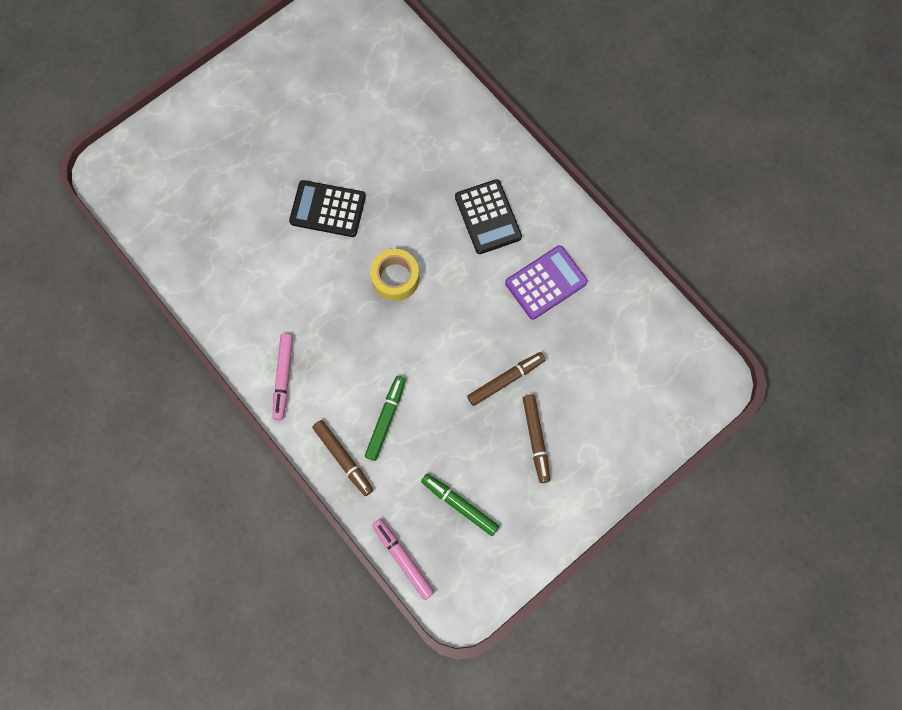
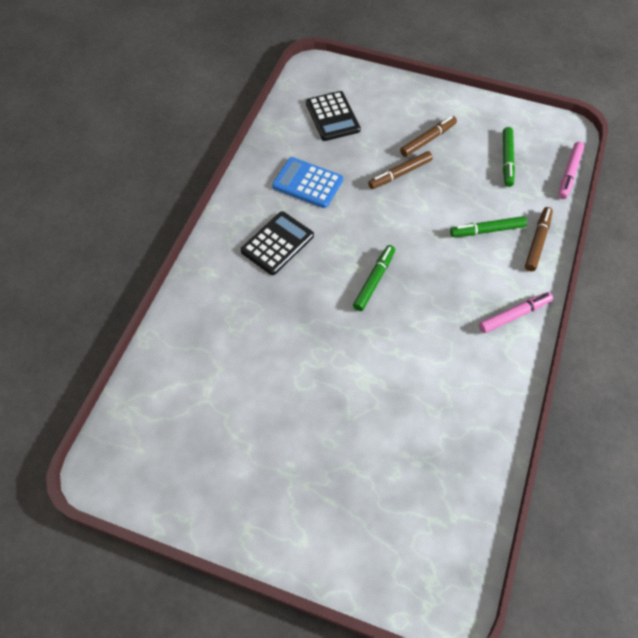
camera: 120 degrees left, 15 degrees down
(328, 209) = (348, 364): black calculator -> black calculator (332, 116)
(395, 278) = (374, 280): yellow tape -> green marker
(506, 380) = (400, 174): brown marker -> brown marker turned 60 degrees counterclockwise
(546, 282) = (307, 183): purple calculator -> blue calculator

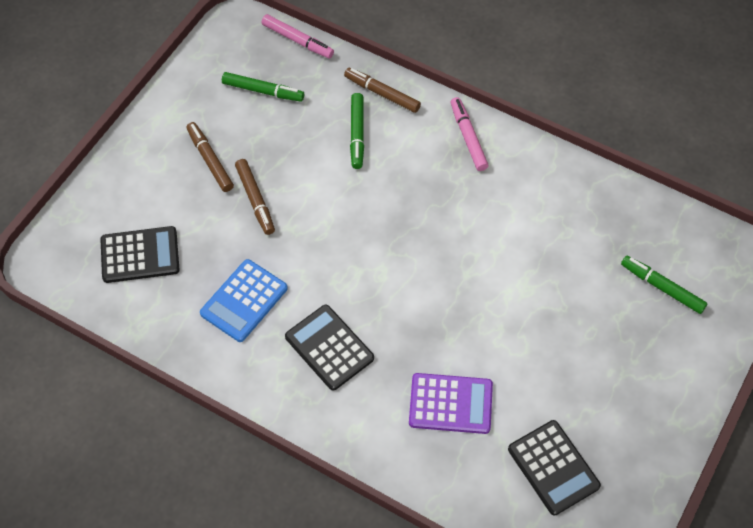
camera: 80 degrees left, 0 degrees up
(190, 422) = (553, 467): none -> black calculator
(240, 335) = (450, 404): none -> purple calculator
(374, 280) = (402, 255): green marker -> green marker (662, 287)

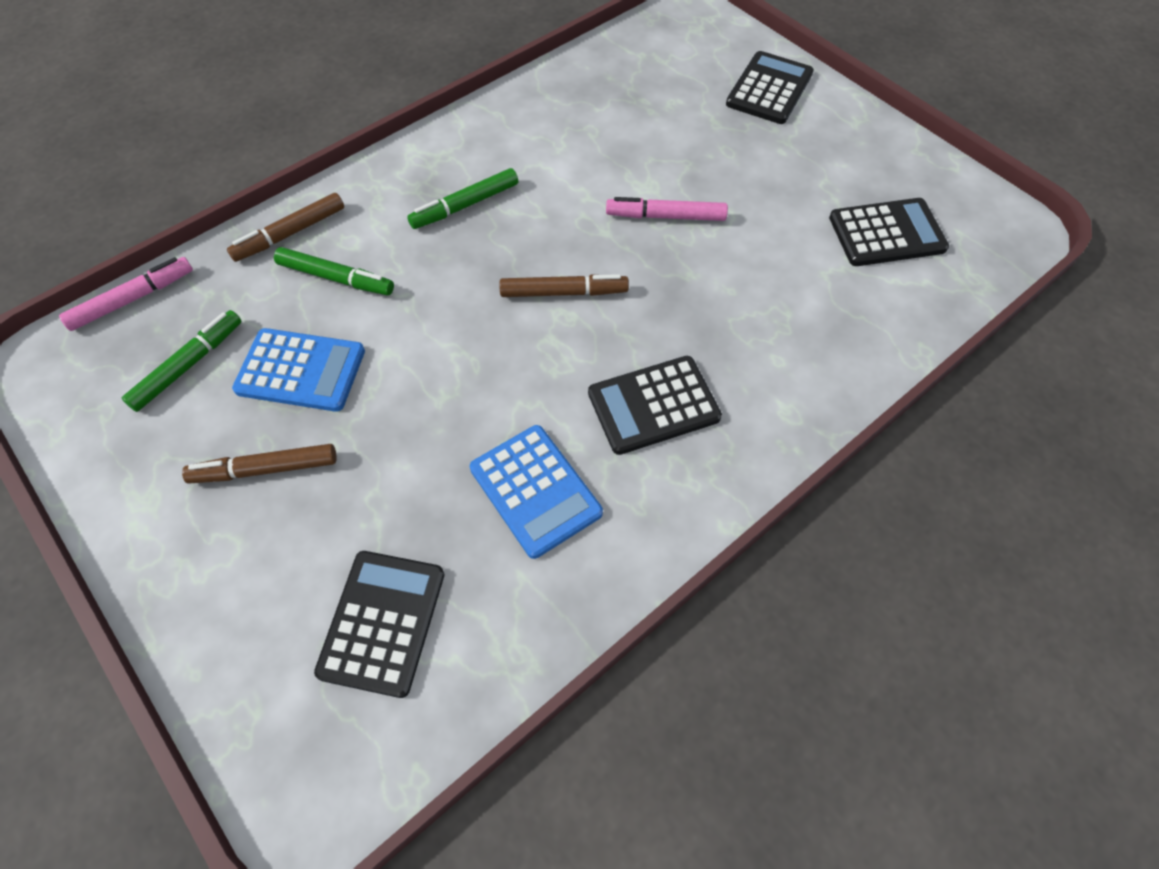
camera: 70 degrees left, 0 degrees up
(255, 200) = (371, 428): brown marker -> brown marker (563, 292)
(281, 147) = (301, 370): none -> blue calculator
(450, 404) = (778, 301): purple calculator -> none
(468, 137) = (412, 172): pink marker -> pink marker (665, 216)
(662, 287) = (694, 81): green marker -> green marker (465, 205)
(682, 346) = (769, 89): none -> black calculator

